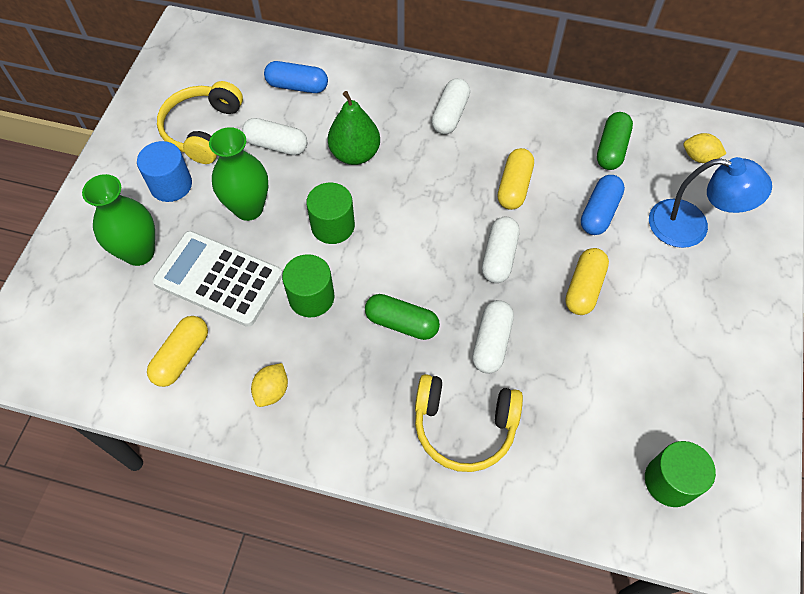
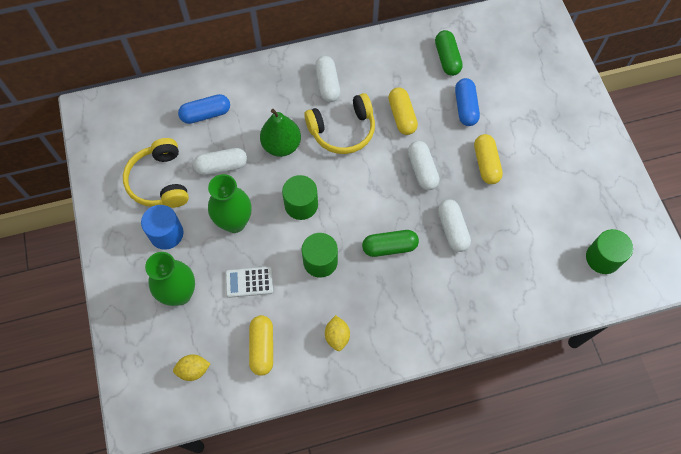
camera: 30 degrees left, 5 degrees up
(219, 279) = (249, 282): white calculator -> white calculator, size x0.53
(464, 426) = (469, 292): yellow headphones -> yellow headphones (342, 131)
(691, 226) = (525, 89): blue lamp -> none
(699, 157) = (504, 38): yellow lemon -> yellow lemon (193, 370)

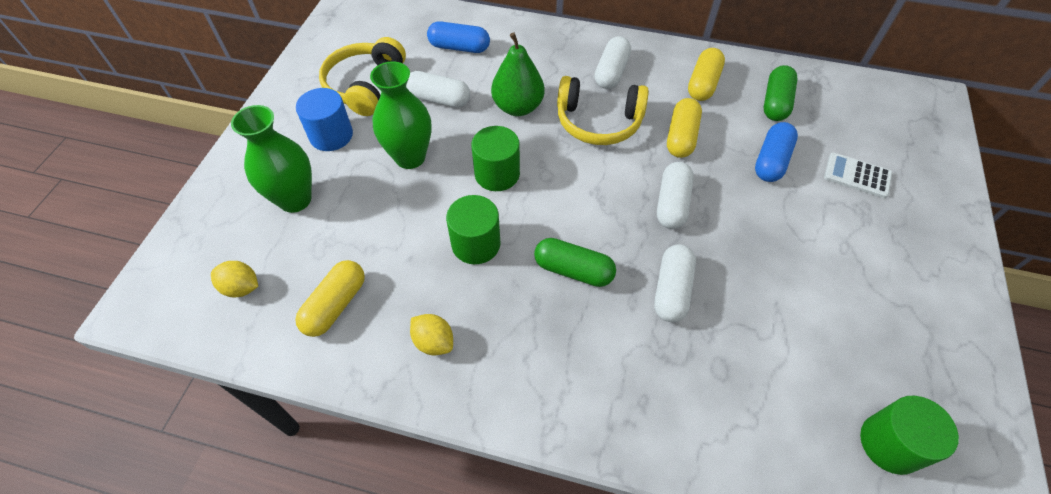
camera: 30 degrees right, 10 degrees down
(249, 282) = (378, 225): white calculator -> white calculator (857, 176)
(337, 336) = (434, 342): yellow lemon -> yellow lemon turned 75 degrees counterclockwise
(486, 164) = (764, 234): yellow capsule -> yellow capsule (703, 84)

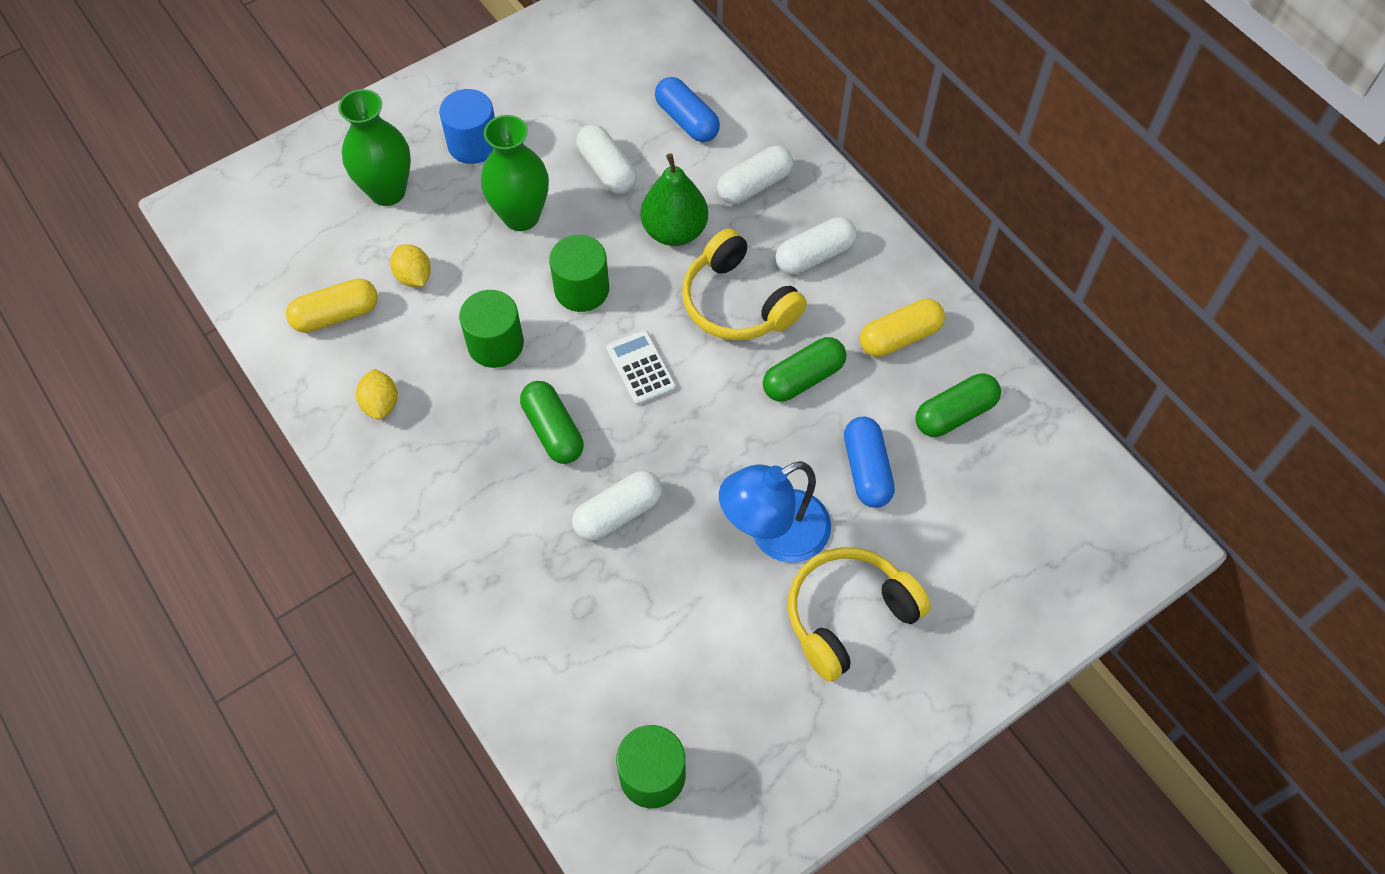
camera: 40 degrees right, 5 degrees up
(241, 288) = (281, 246): yellow lemon -> yellow lemon (414, 276)
(365, 86) = (552, 107): yellow headphones -> yellow headphones (848, 615)
(672, 204) = (712, 437): white capsule -> white capsule (754, 185)
(681, 137) = (803, 378): yellow capsule -> green capsule
(770, 232) = (774, 534): none -> blue lamp
(771, 161) = (866, 470): blue capsule -> blue capsule turned 75 degrees counterclockwise
(857, 176) = (939, 551): white calculator -> white calculator (641, 368)

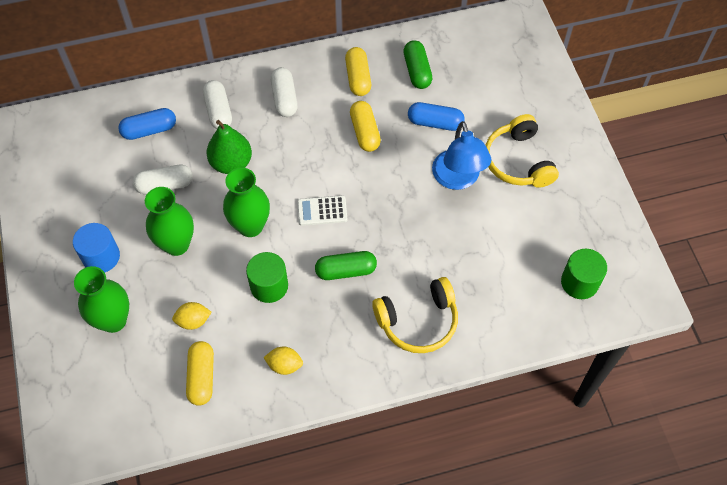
camera: 70 degrees left, 0 degrees up
(581, 289) = (250, 226): green cylinder -> green vase
(618, 513) = (415, 252): white capsule -> none
(737, 303) = (299, 147): yellow headphones -> yellow headphones (418, 321)
(803, 378) = (365, 132): green capsule -> yellow capsule

